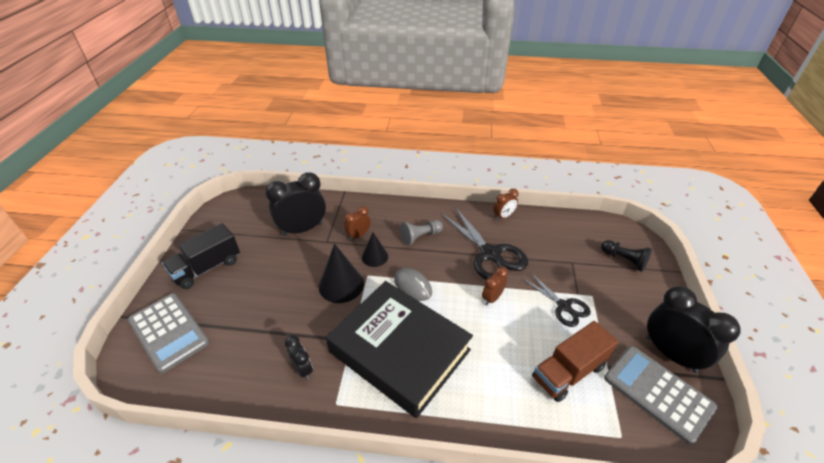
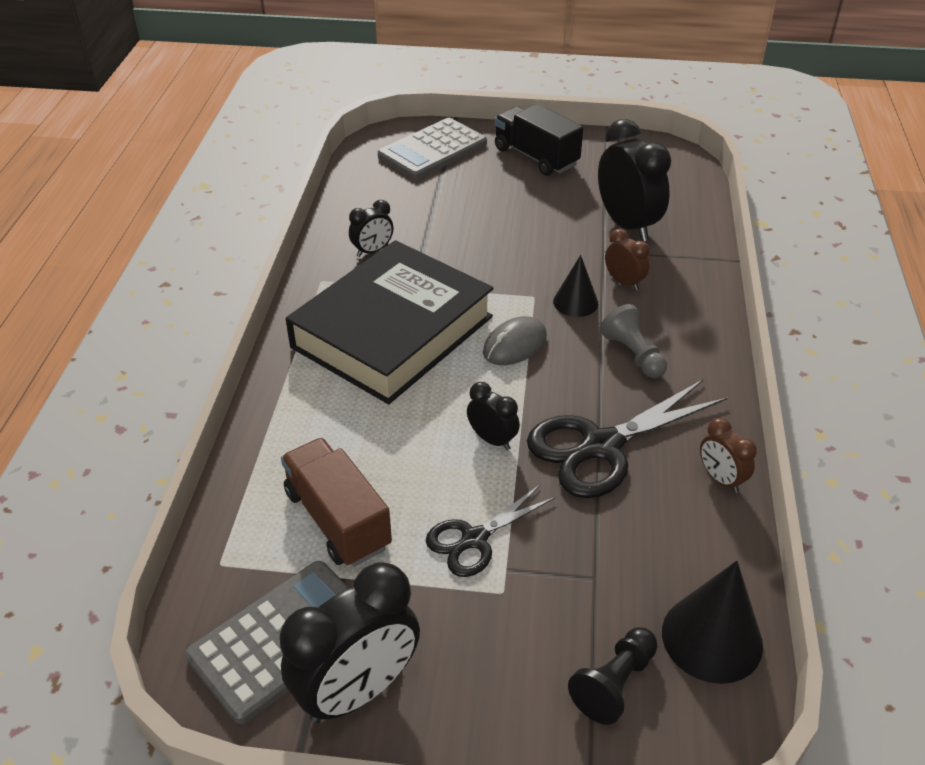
camera: 90 degrees right, 0 degrees up
(341, 285) = (512, 271): black cone -> black cone (712, 638)
(492, 298) = (492, 439): brown clock -> black clock

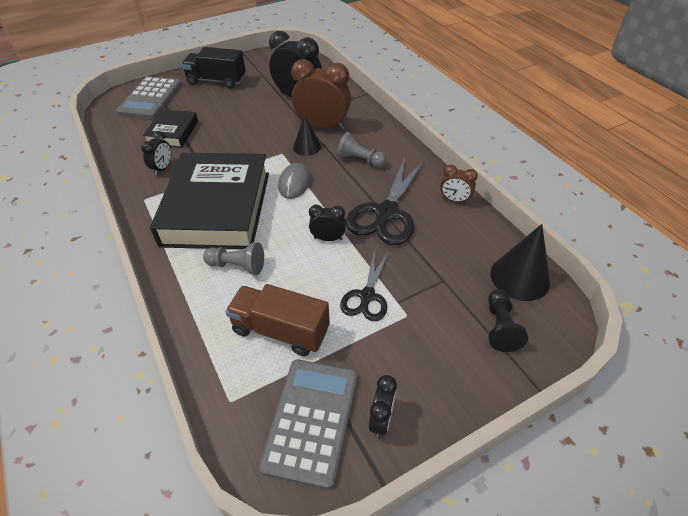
camera: 35 degrees left, 5 degrees up
(355, 416) = (237, 266): none -> grey pawn
(357, 691) = (381, 419): black clock -> black clock, size x0.51
(422, 208) = (173, 132): none -> black book
(624, 282) = (322, 126): brown clock -> brown clock, size x1.97

